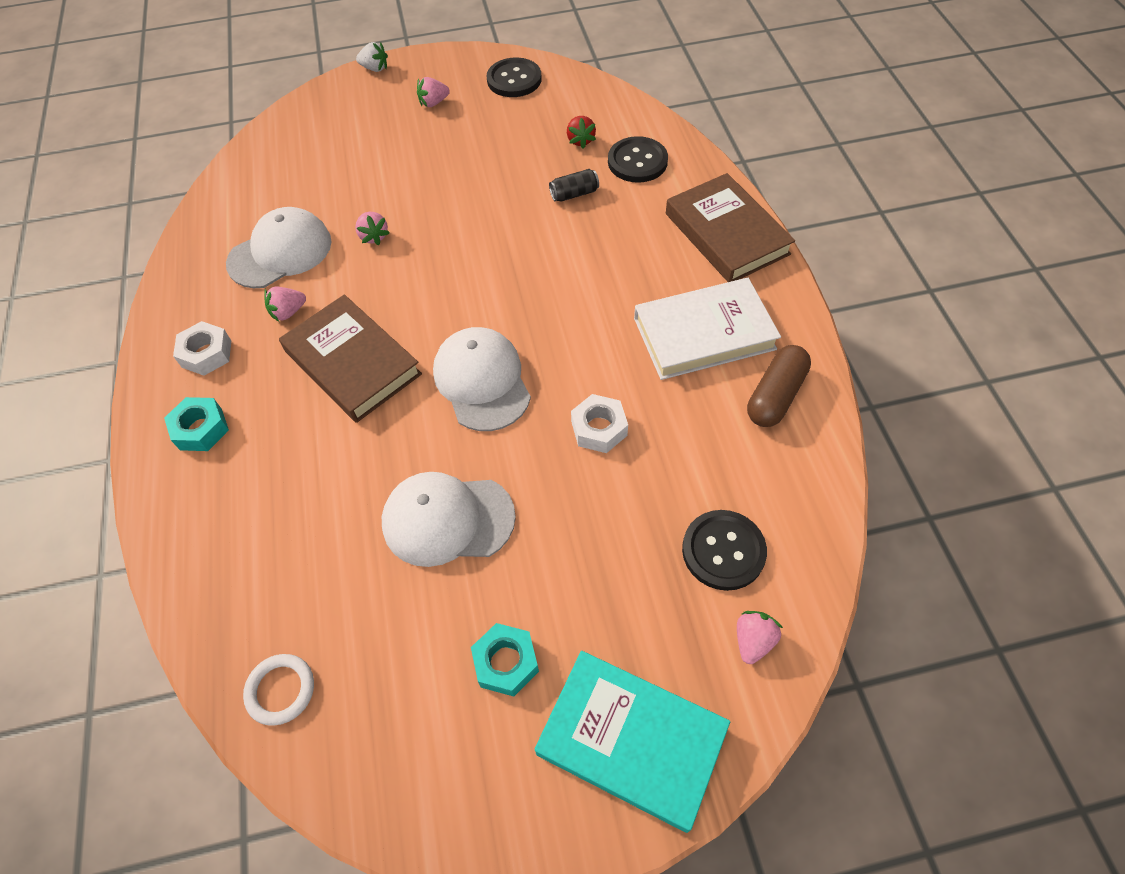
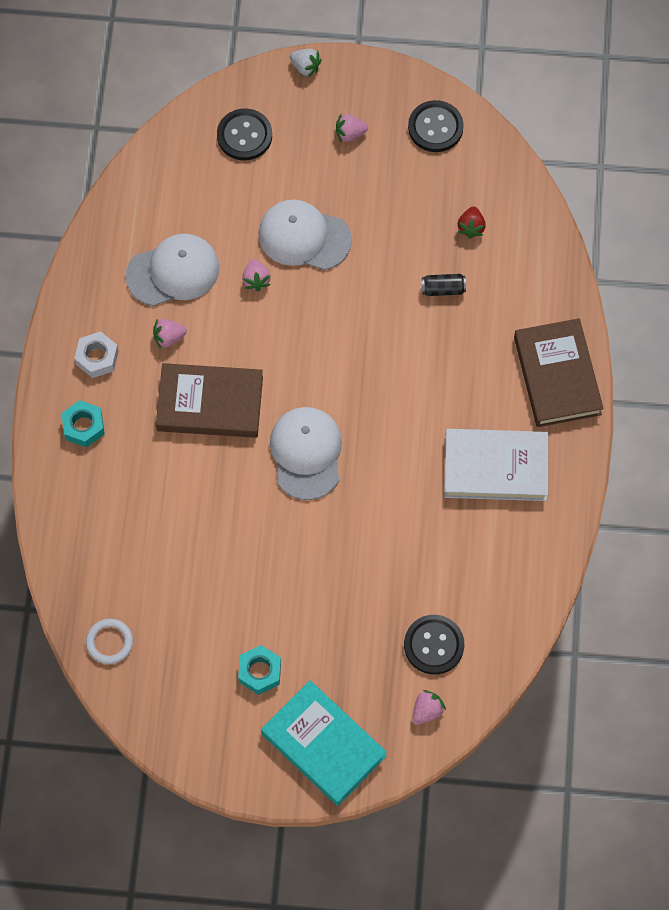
camera: 15 degrees right, 10 degrees up
(352, 363) = (210, 404): brown book -> brown book turned 60 degrees counterclockwise
(447, 519) = (249, 559): white cap -> white cap (304, 237)
(599, 428) = (382, 523): white nut -> none
(637, 161) = (513, 270): black button -> black button (244, 135)
(775, 395) = (526, 539): brown capsule -> none

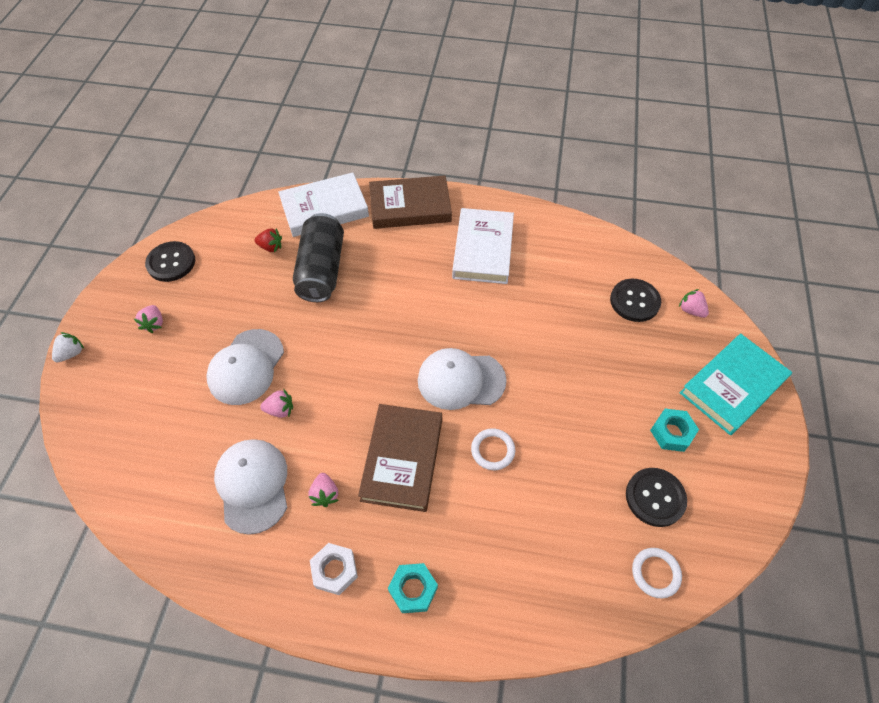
camera: 85 degrees left, 10 degrees down
(226, 490) = (492, 450): none -> white ring
(244, 135) = (123, 410): black button -> black button (655, 497)
(443, 289) = (322, 269): black can -> black can, size x2.35
(540, 276) = (324, 209): none -> white book

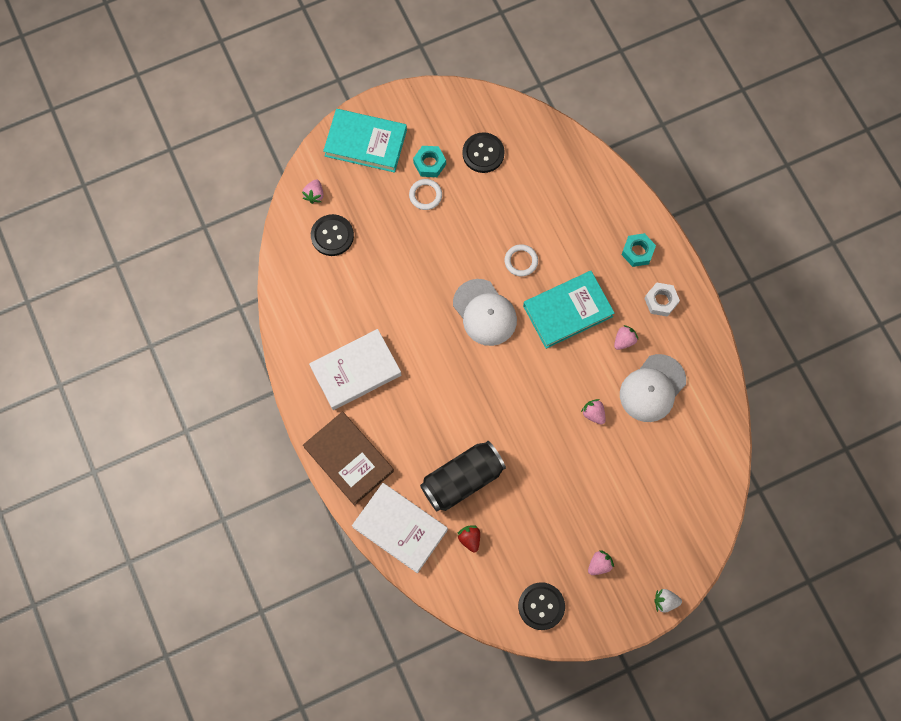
camera: 125 degrees left, 15 degrees up
(246, 367) = (581, 464): white cap -> none
(402, 459) = (567, 311): brown book -> turquoise book
(655, 573) = (530, 133): white ring -> white ring (425, 195)

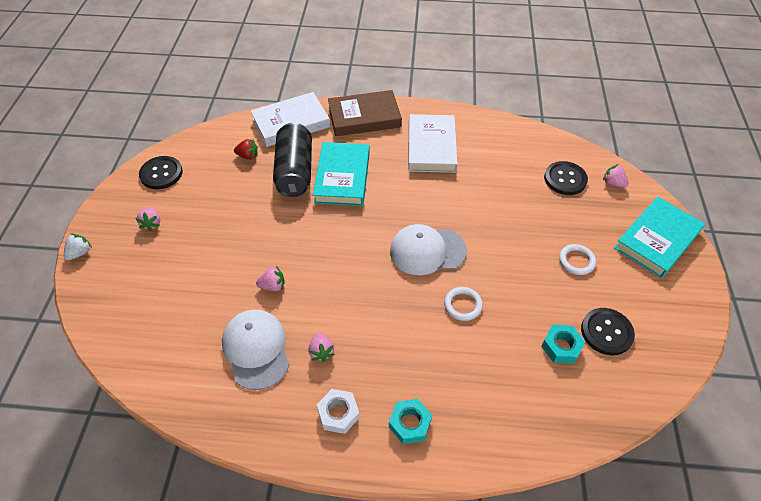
camera: 120 degrees right, 20 degrees down
(429, 164) = (612, 280): turquoise nut -> turquoise nut (561, 347)
(567, 311) = (385, 318): turquoise book -> turquoise book (342, 177)

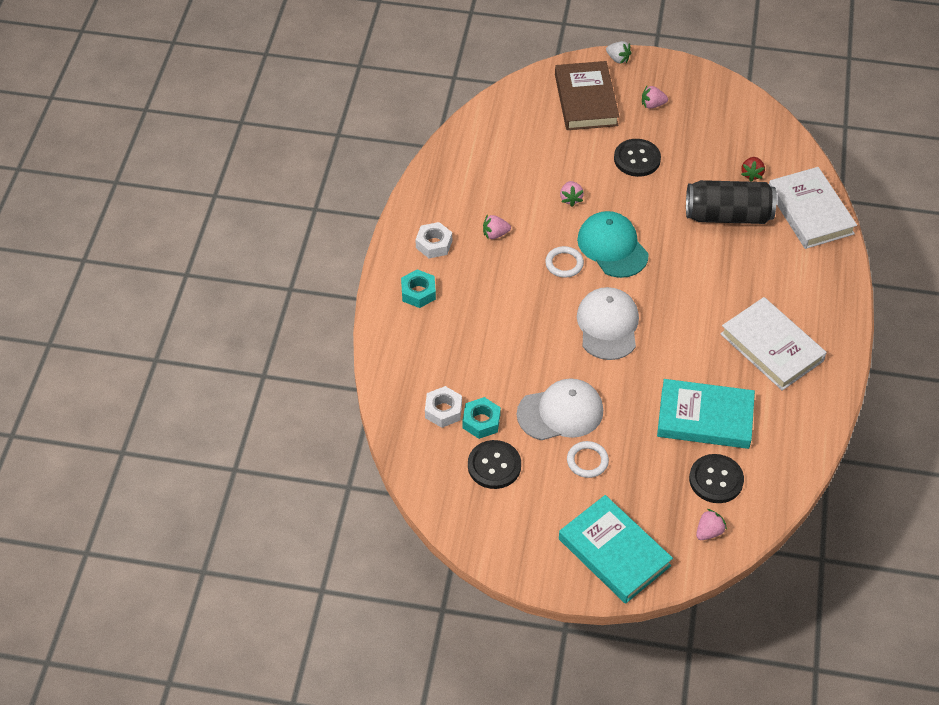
camera: 95 degrees right, 0 degrees up
(161, 174) = (723, 105): black button -> black button (637, 159)
(256, 349) = (502, 188): white cap -> white cap (560, 412)
(334, 250) = (612, 247): none -> turquoise cap
(342, 177) = (718, 258): turquoise book -> turquoise book (705, 418)
(364, 117) = (825, 283): brown book -> brown book (585, 100)
(431, 147) = (772, 347): white book -> white book turned 45 degrees clockwise
(463, 305) = (537, 347): white ring -> white ring (564, 264)
(558, 383) = (443, 410): none -> white nut

